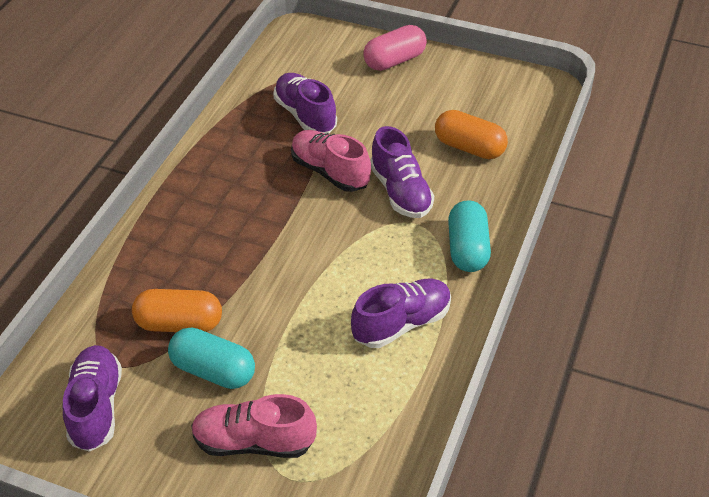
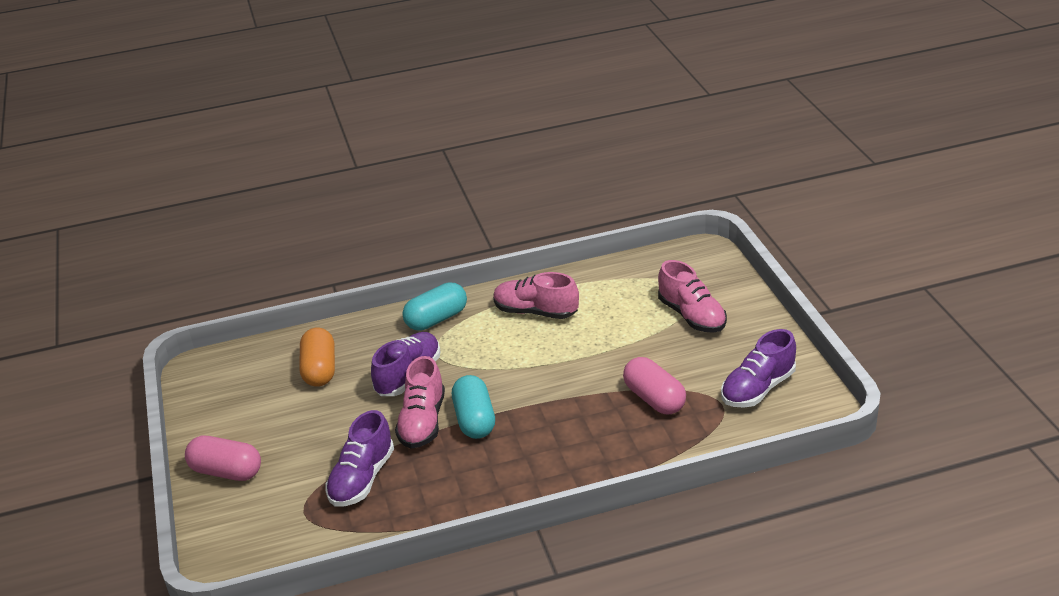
camera: 125 degrees left, 10 degrees down
(179, 324) = (654, 399): orange capsule -> pink capsule
(213, 371) = (668, 361): turquoise capsule -> turquoise capsule (474, 420)
(401, 324) = (535, 312): purple shoe -> pink shoe

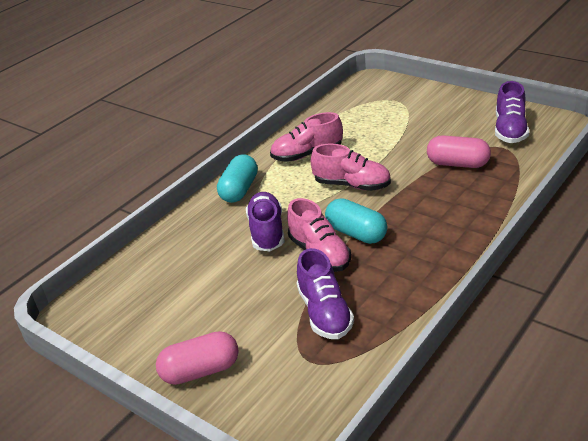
camera: 35 degrees left, 0 degrees up
(320, 370) = (188, 262): orange capsule -> none
(691, 316) = (413, 113): pink shoe -> pink shoe (352, 185)

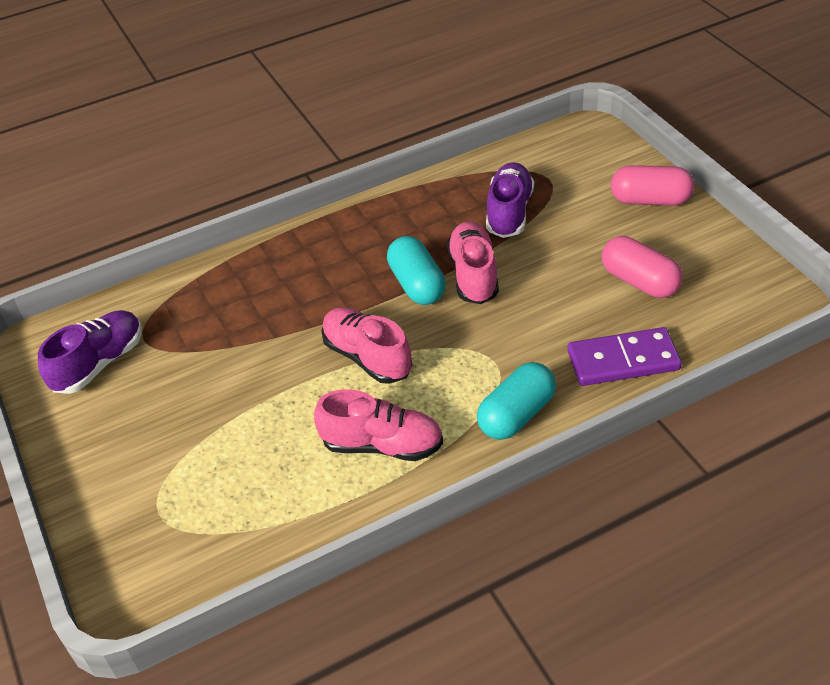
camera: 155 degrees left, 10 degrees up
(184, 237) = (623, 360): none -> purple domino
(267, 232) = (515, 327): purple shoe -> none
(457, 164) = (219, 335): pink capsule -> pink capsule (639, 281)

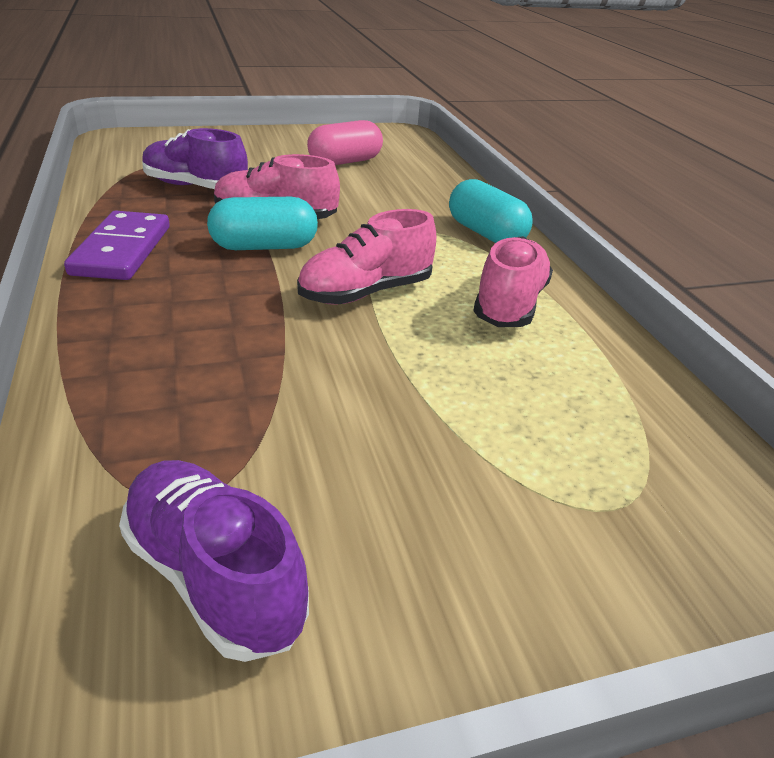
camera: 85 degrees left, 10 degrees down
(623, 360) = (436, 185): purple domino -> purple domino (122, 250)
(650, 200) = (245, 139): pink capsule -> none

